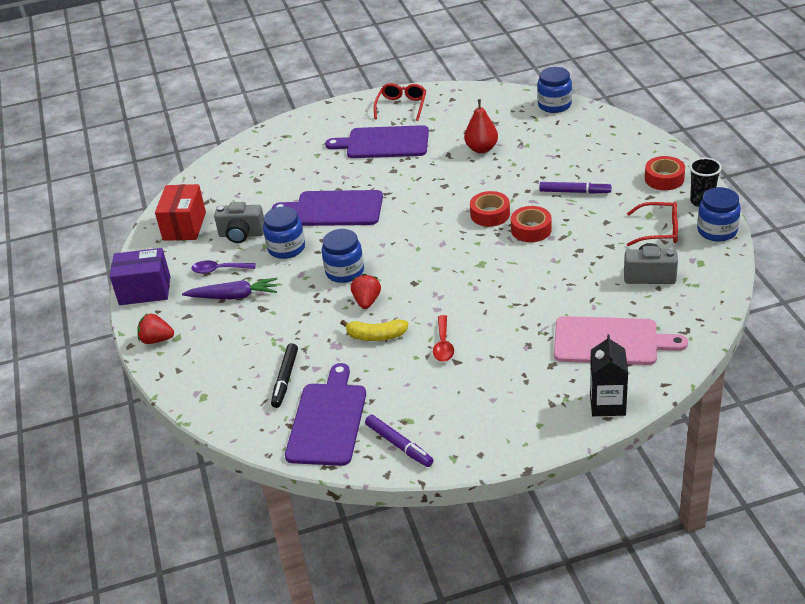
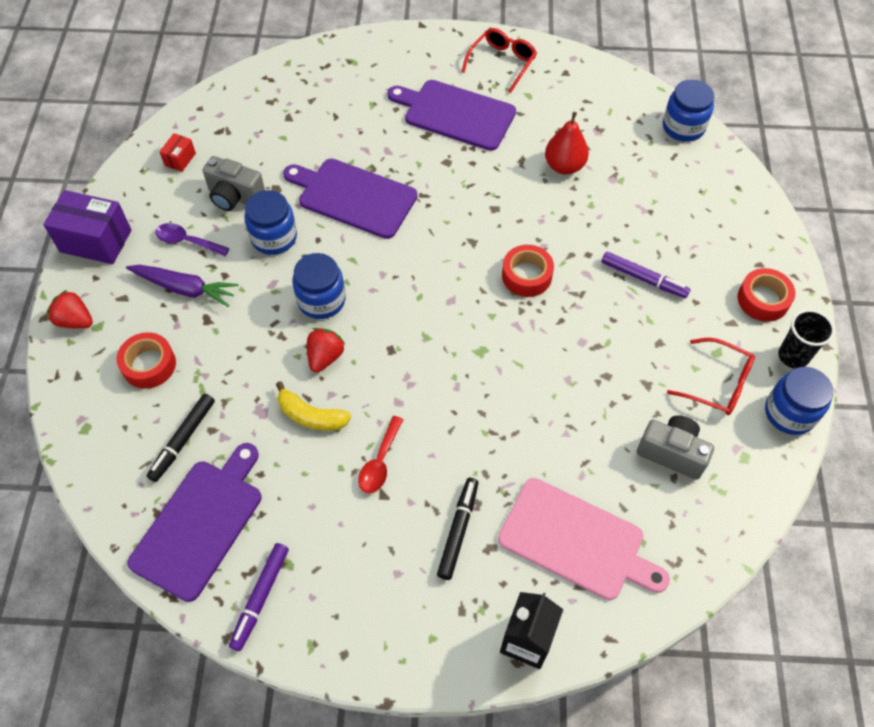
camera: 15 degrees right, 20 degrees up
(184, 226) = (180, 159): red box -> red box, size x0.49
(399, 445) = (260, 598): purple marker -> purple marker turned 45 degrees clockwise
(523, 362) = (458, 530): none -> black marker
(531, 229) = (564, 320): red tape -> red tape (149, 365)

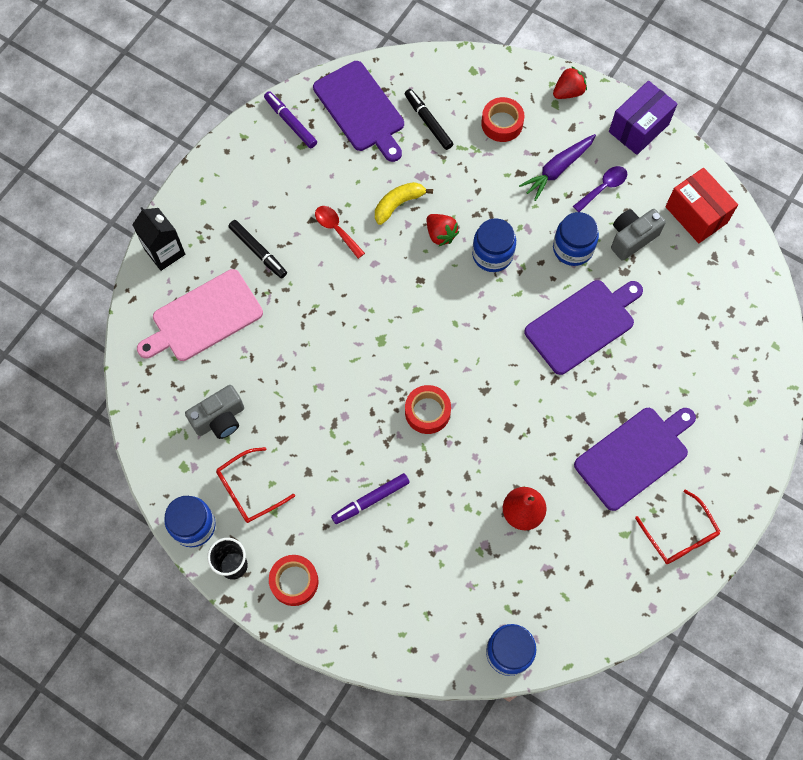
camera: 120 degrees right, 10 degrees up
(180, 159) = (696, 215): red box -> red box, size x2.06

